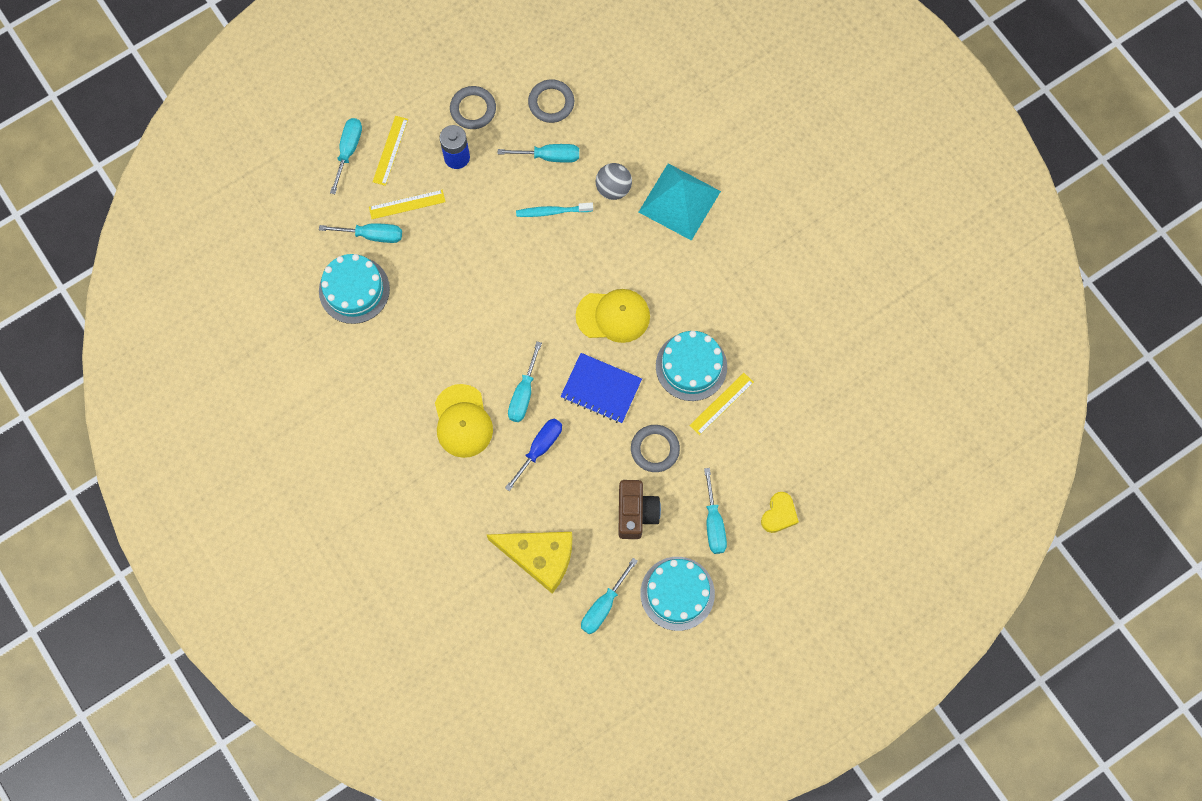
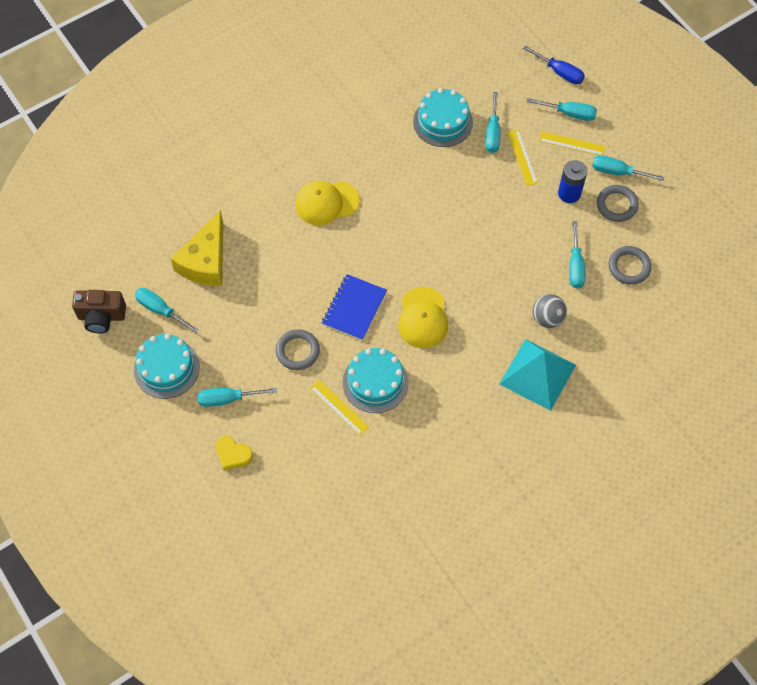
camera: 90 degrees right, 10 degrees down
(523, 394) = (350, 248): turquoise screwdriver -> turquoise screwdriver (617, 172)
(539, 448) = (301, 260): blue screwdriver -> blue screwdriver (559, 72)
(552, 211) = (521, 269): turquoise toothbrush -> none
(636, 513) = (240, 335): brown camera -> brown camera (101, 317)

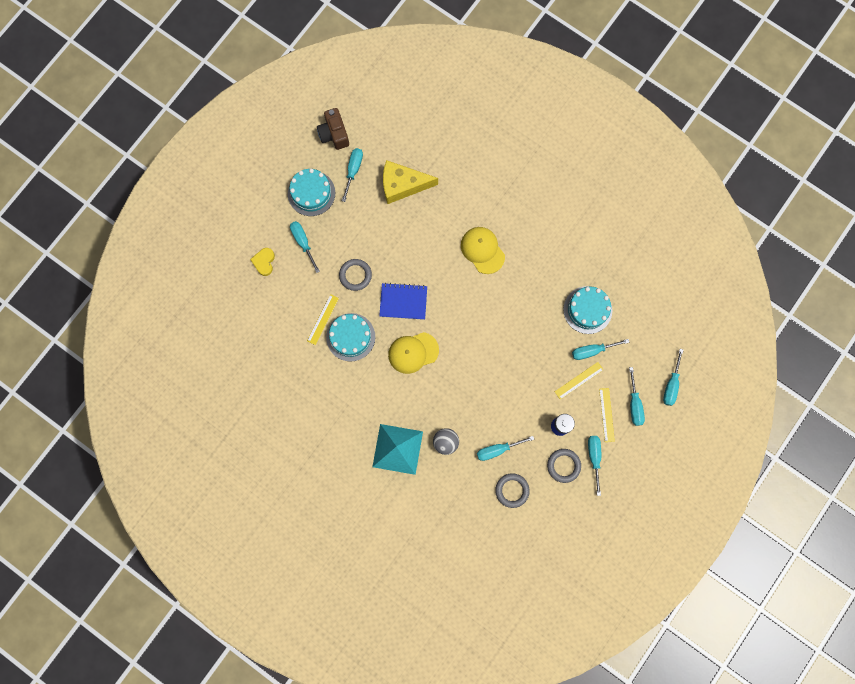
camera: 70 degrees right, 15 degrees up
(559, 72) = (671, 385): blue screwdriver -> turquoise screwdriver

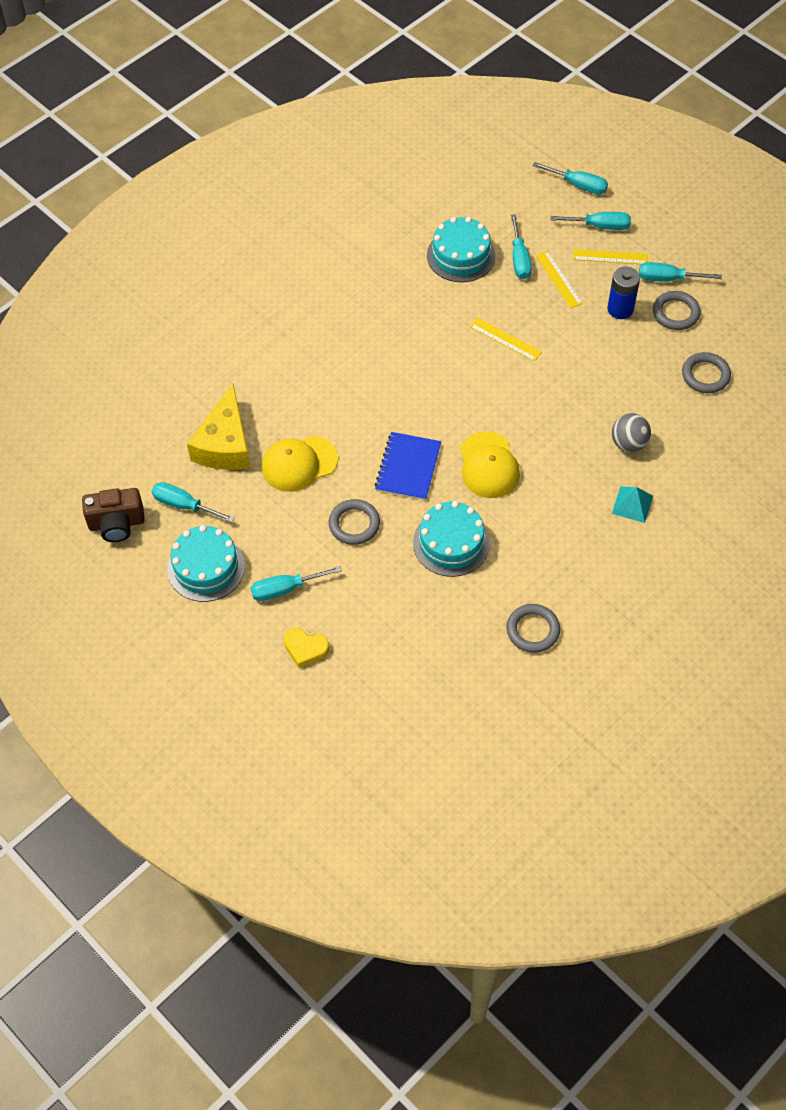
camera: 80 degrees left, 20 degrees down
(295, 395) = (533, 630): none -> grey ring
(323, 319) = (416, 577): yellow ruler -> yellow ruler (505, 339)
(397, 449) = (632, 504): turquoise pyramid -> turquoise pyramid, size x0.52
(482, 250) = (349, 360): yellow cap -> yellow cap (299, 464)
(497, 450) = (646, 383): turquoise screwdriver -> none

